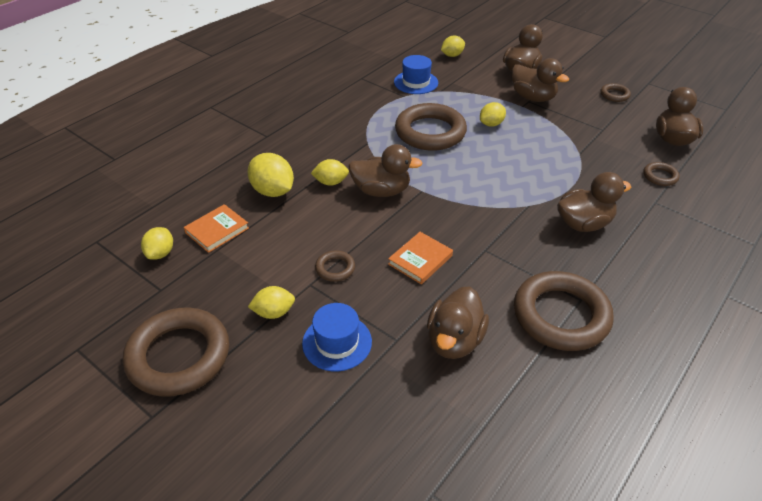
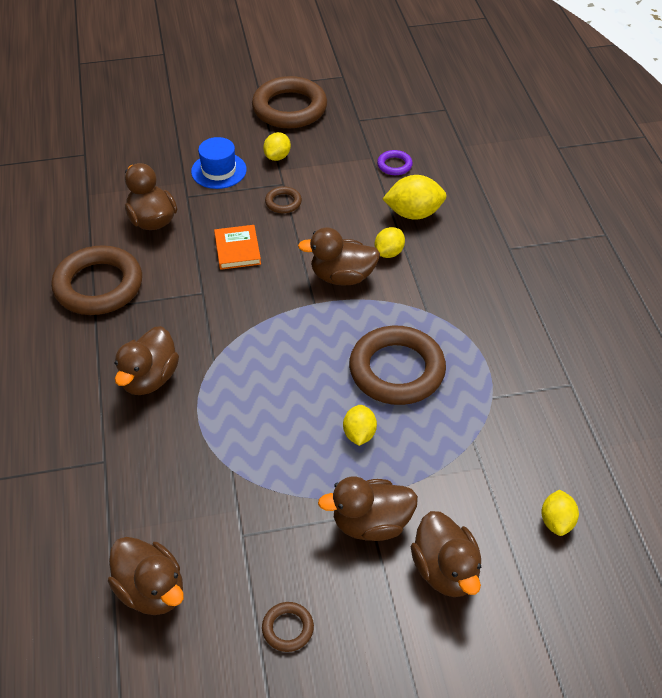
camera: 130 degrees right, 5 degrees up
(160, 253) = (397, 131): yellow lemon -> none
(217, 230) = (394, 165): orange book -> purple ring
(381, 191) = (342, 277): brown duck -> brown duck turned 45 degrees clockwise
(416, 82) = (514, 429): blue hat -> none
(660, 176) = (123, 505): brown ring -> none

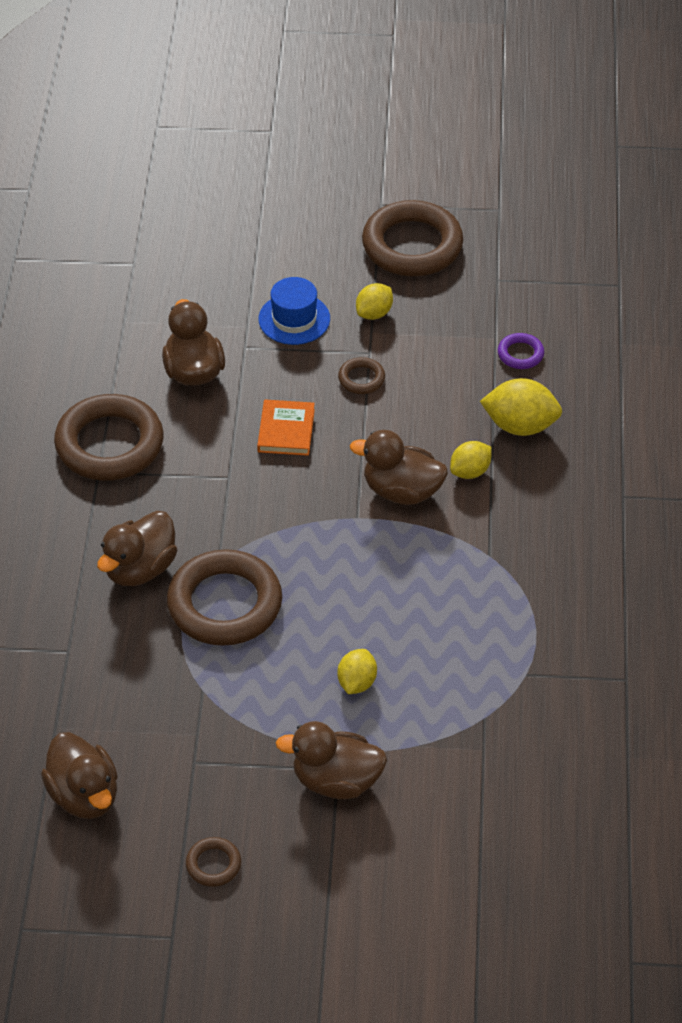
camera: 15 degrees right, 0 degrees up
(397, 370) = (426, 619): brown ring -> brown ring (225, 604)
(445, 570) = (399, 846): brown duck -> none
(556, 521) = (542, 825): yellow lemon -> none

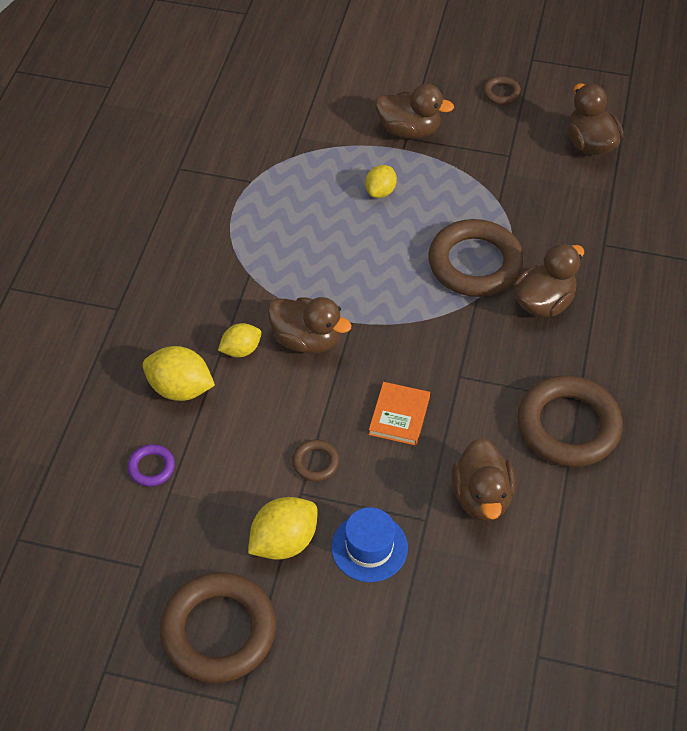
camera: 170 degrees left, 5 degrees up
(374, 313) = (284, 541): yellow lemon -> yellow lemon, size x1.58

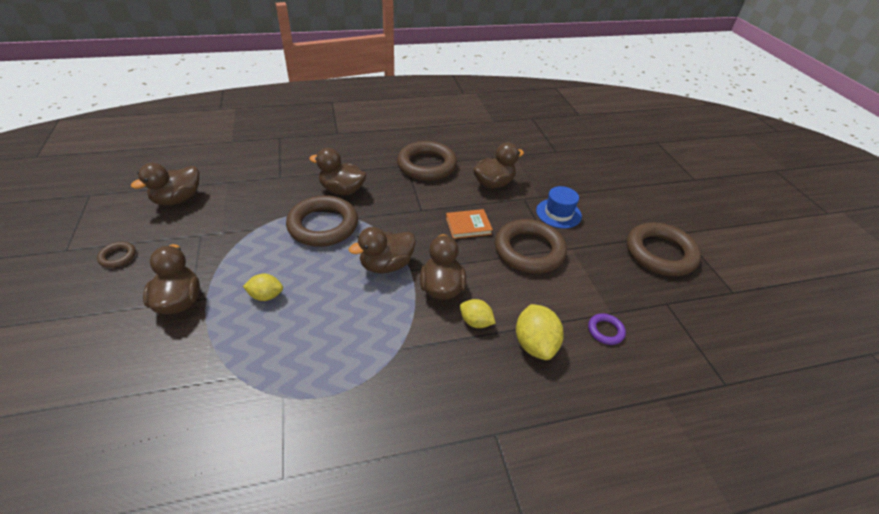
camera: 120 degrees left, 10 degrees down
(284, 541) = (588, 246): yellow lemon -> none
(315, 462) = (529, 250): brown ring -> brown ring, size x2.26
(372, 302) = (386, 265): none -> brown duck

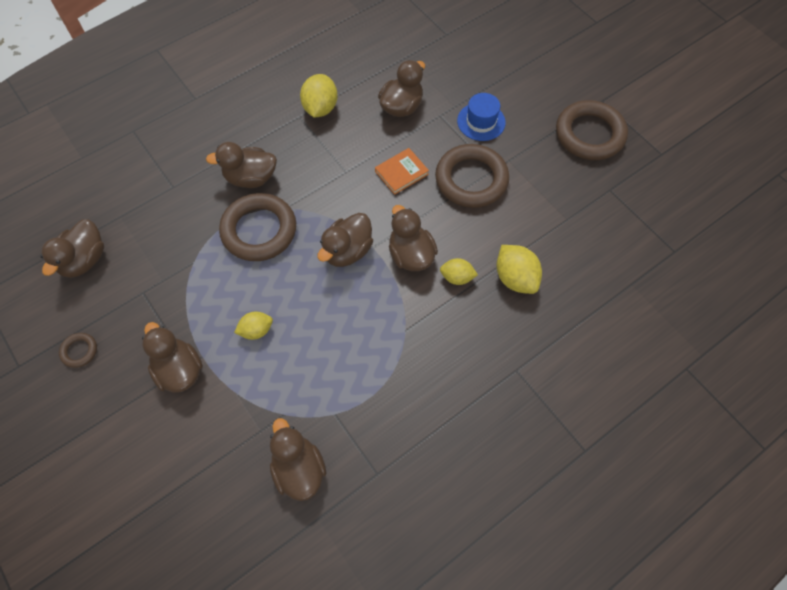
camera: 20 degrees left, 20 degrees up
(212, 435) = (299, 469): none -> brown duck
(427, 165) = (320, 108): brown ring -> yellow lemon
(605, 331) = (568, 240): purple ring -> none

